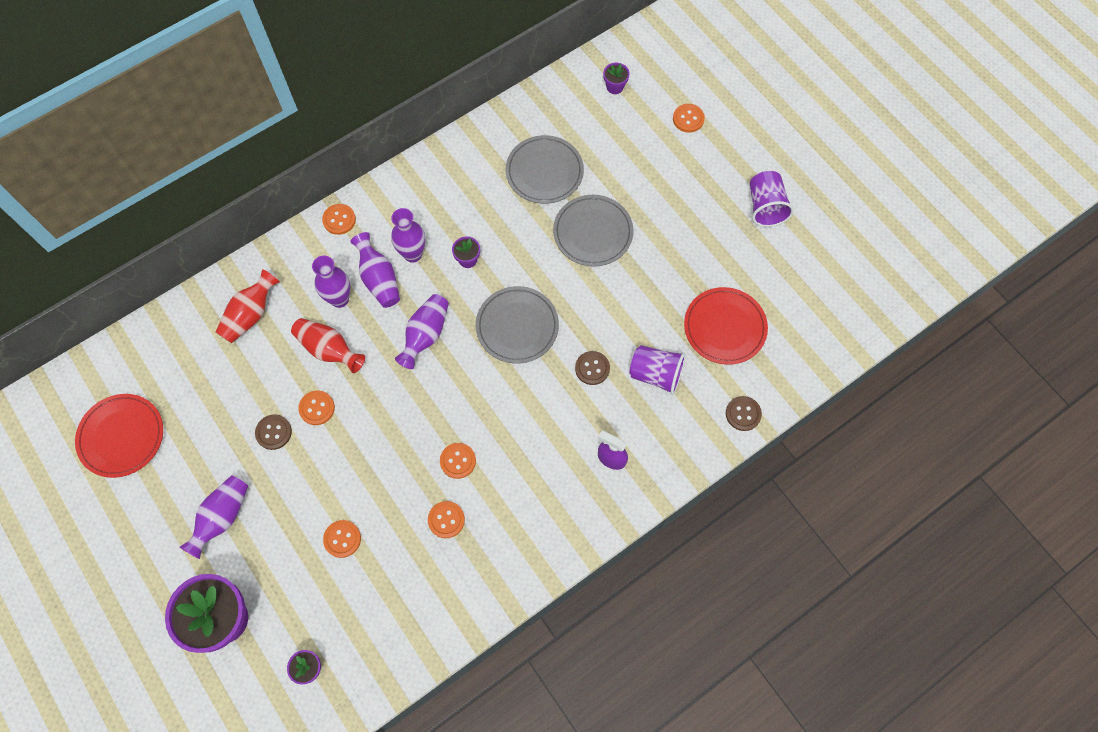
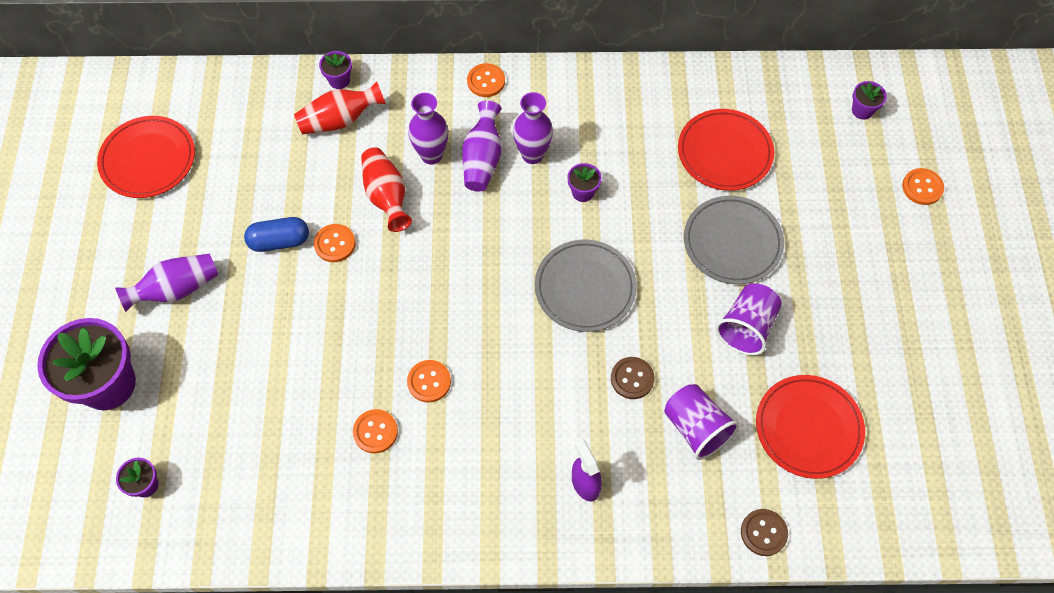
camera: 35 degrees right, 5 degrees down
(227, 285) = (339, 80): none -> purple flower pot
(273, 432) = (279, 241): brown button -> blue capsule
(342, 539) = (266, 383): orange button -> none
(425, 335) = (488, 239): purple vase -> none
(544, 172) = (724, 152): grey plate -> red plate
(765, 207) = (947, 329): purple cup -> purple cup (746, 327)

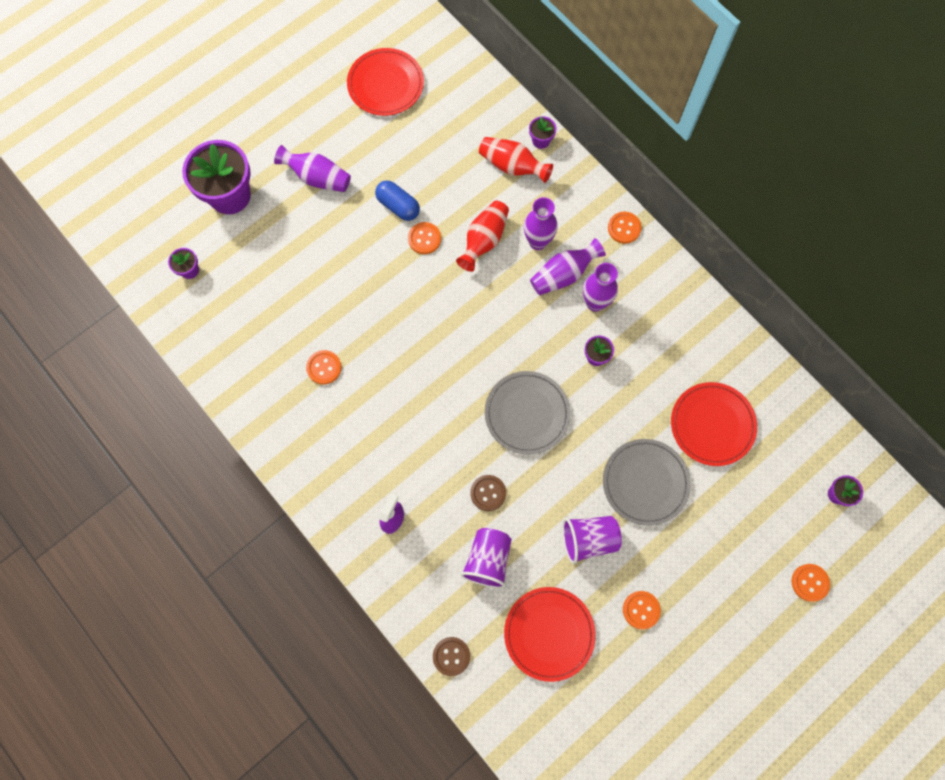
camera: 50 degrees right, 10 degrees up
(429, 382) = (381, 371): orange button -> orange button (641, 610)

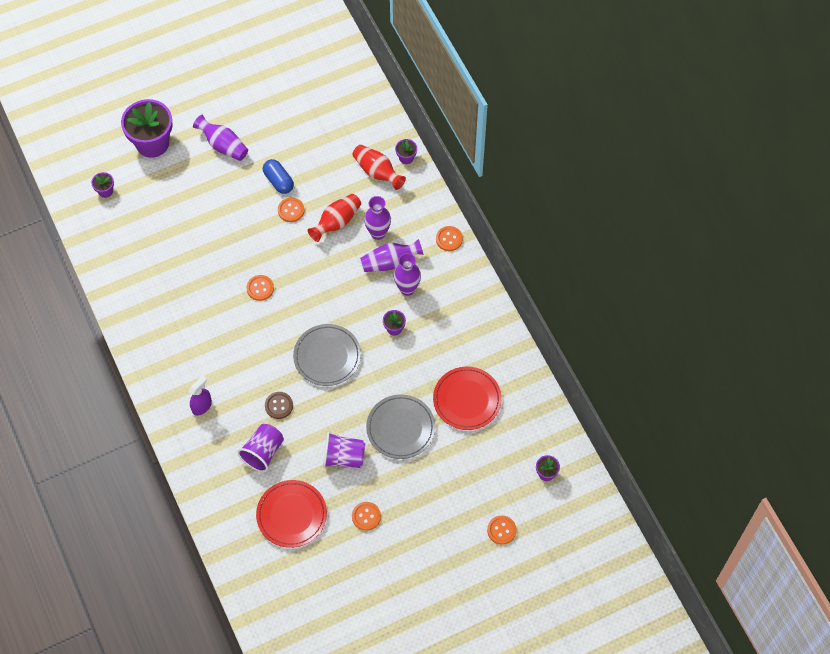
camera: 15 degrees right, 10 degrees down
(324, 367) = (184, 286): orange button -> orange button (260, 288)
(385, 84) = (298, 87): red plate -> none
(451, 656) = (214, 512): brown button -> none

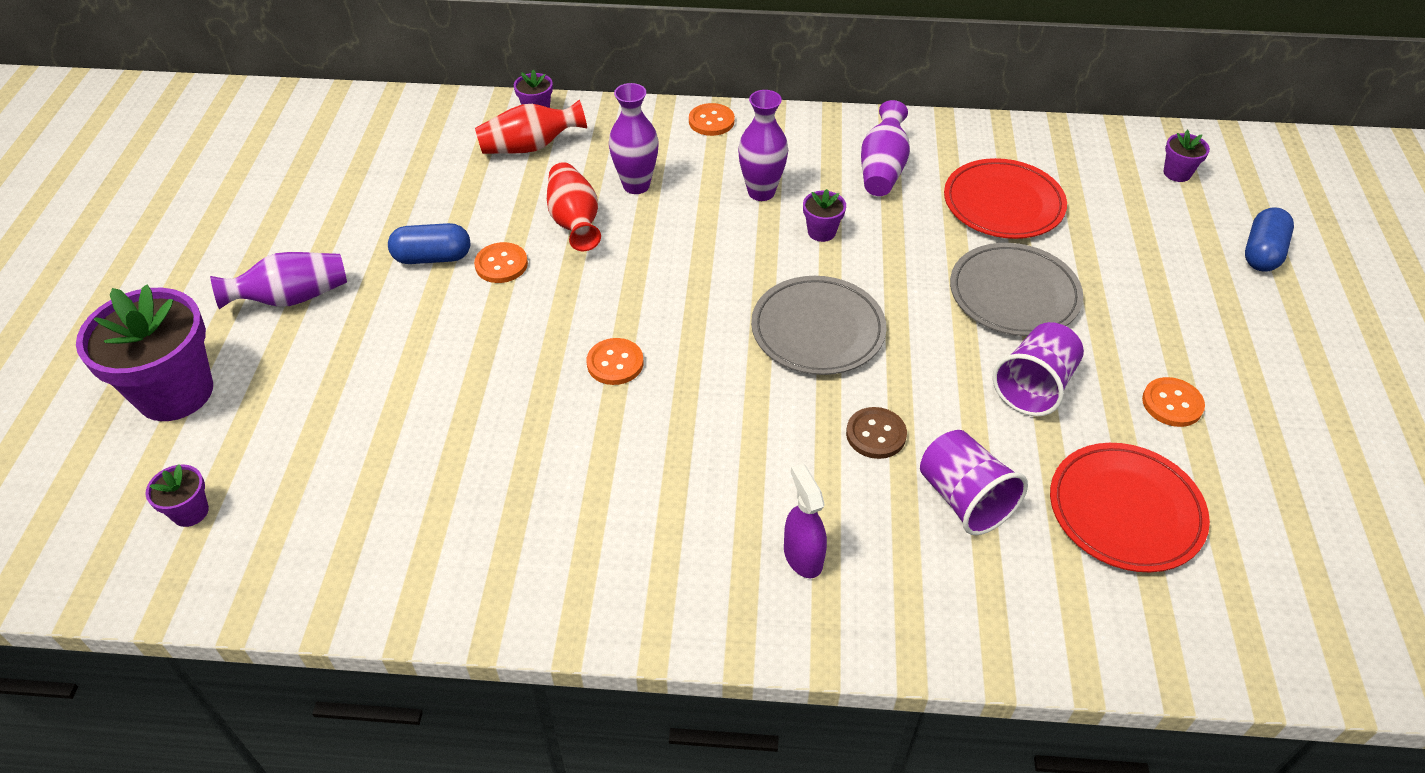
camera: 60 degrees left, 15 degrees down
(390, 262) = (699, 192): purple vase -> purple vase (882, 169)
(501, 530) = (1262, 253): orange button -> blue capsule

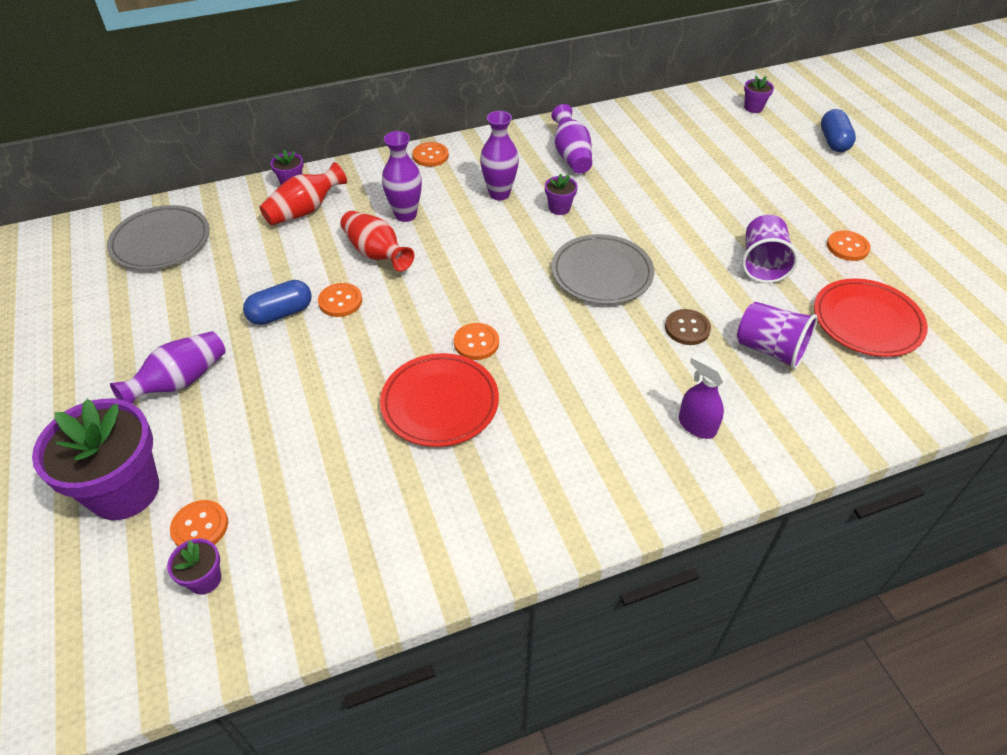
camera: 25 degrees left, 0 degrees up
(218, 457) = (200, 527): none -> orange button
(1003, 203) = (663, 155): red plate -> red plate (440, 403)
(1014, 294) = (710, 210): grey plate -> grey plate (161, 241)

